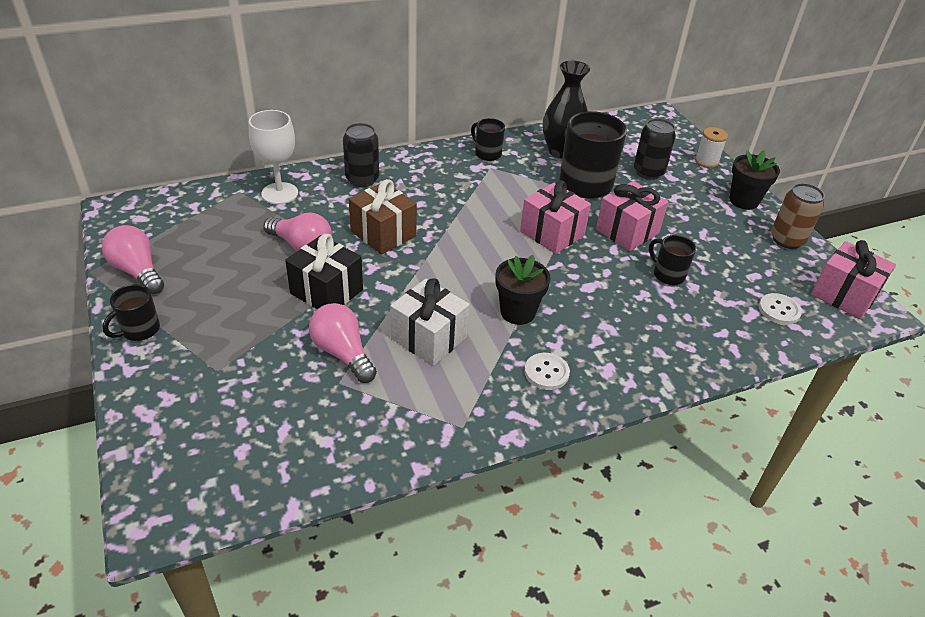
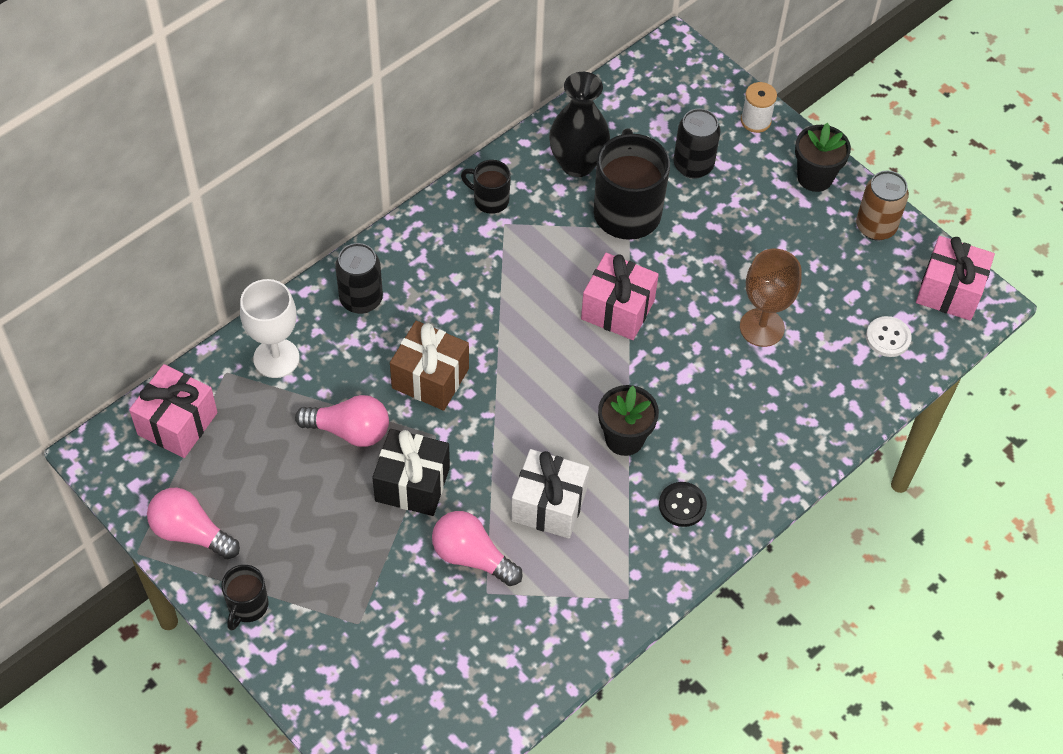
camera: 20 degrees left, 15 degrees up
(546, 372) = (682, 505): white button -> black button
(627, 231) = (699, 276): pink gift -> pink gift (177, 423)
(667, 274) = (762, 327): black mug -> brown goblet

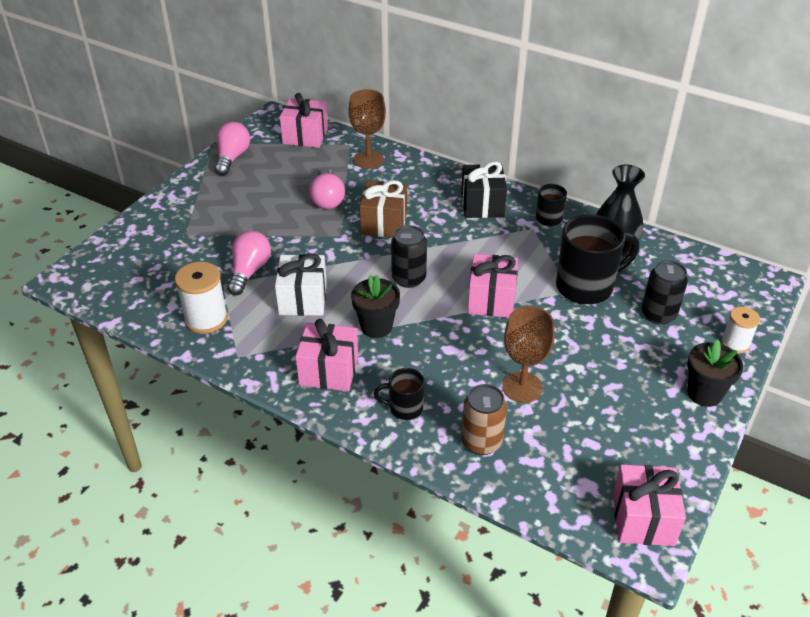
camera: 75 degrees right, 15 degrees down
(247, 606) = (187, 189): black mug -> black mug (404, 408)
(276, 358) = (368, 159): white goblet -> brown goblet
(361, 299) = (431, 181): black can -> black can (408, 278)
(412, 484) = (297, 233): black gift -> black gift (482, 205)
(549, 623) = (206, 319): none -> white spool
(682, 505) = (329, 371): black button -> pink gift
(875, 227) = (680, 447): brown can -> brown can (481, 442)
(888, 338) = (560, 478): white button -> none

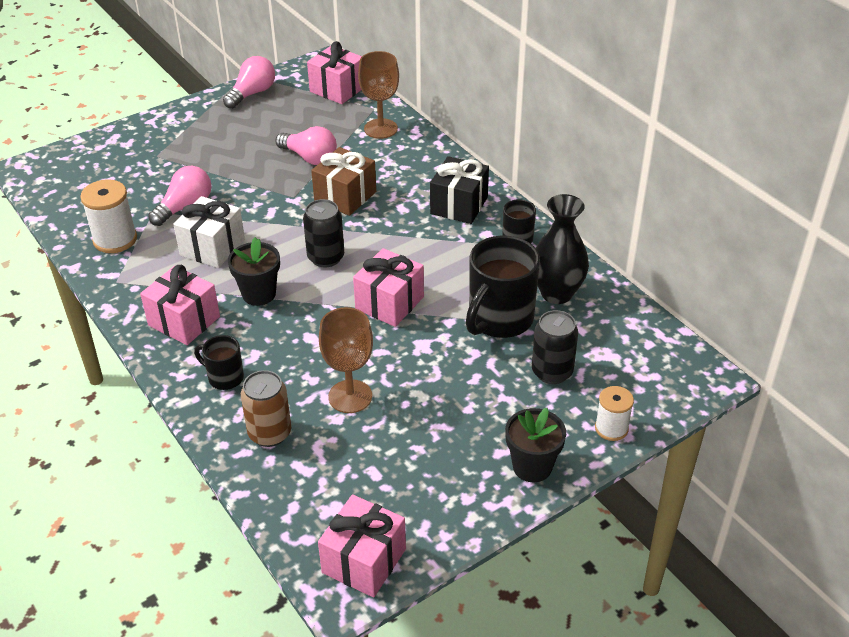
camera: 25 degrees right, 0 degrees up
(327, 199) = (310, 158): pink light bulb -> pink light bulb turned 75 degrees counterclockwise
(587, 286) = (499, 320): black mug -> black mug turned 120 degrees clockwise

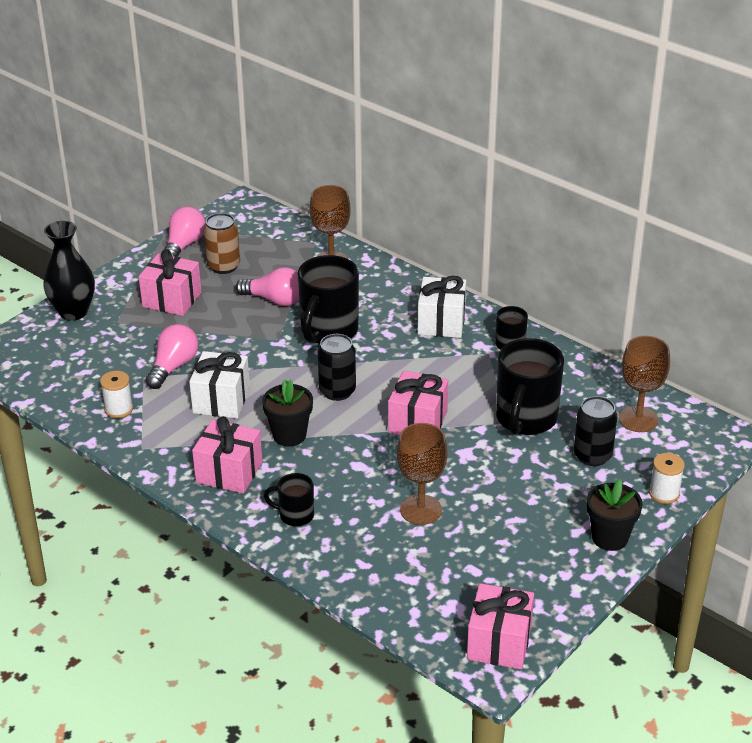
camera: 15 degrees left, 5 degrees down
(115, 239) = (119, 409): white spool -> white spool, size x0.64
(270, 433) = (362, 555): brown can -> brown can (223, 266)
(337, 89) = (269, 229): pink gift -> pink gift (172, 300)
(345, 196) = (328, 331): brown gift -> black mug
(459, 205) = (441, 322): black gift -> white gift
(556, 293) = (567, 387): black vase -> black vase (73, 312)
(617, 341) = (638, 419): none -> brown goblet

